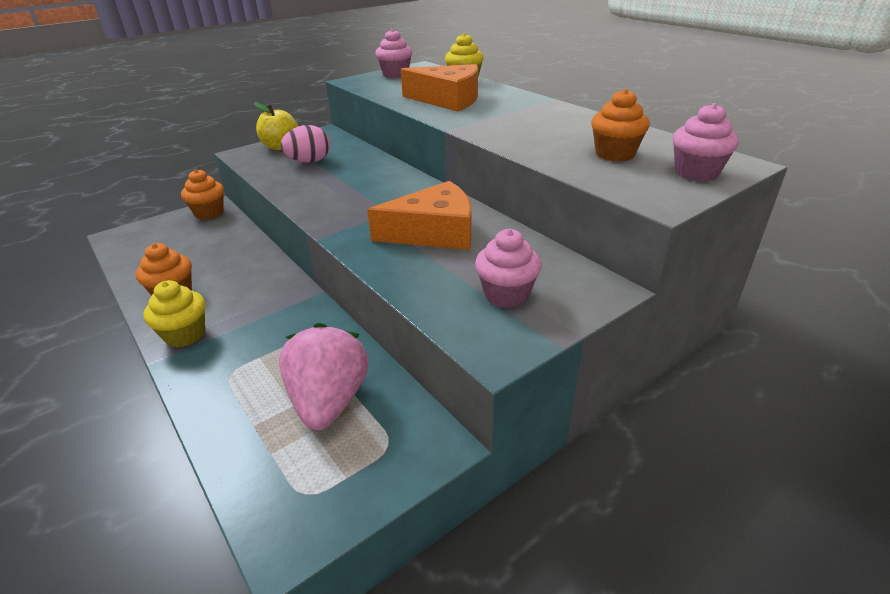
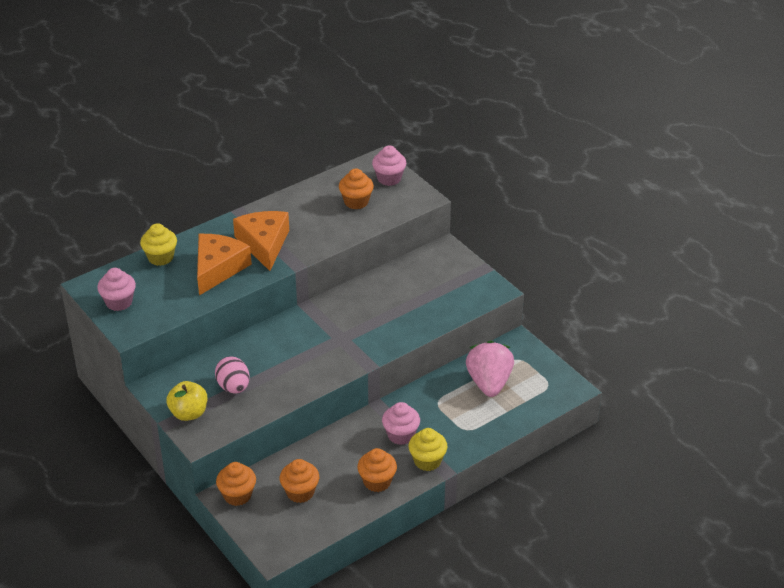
camera: 90 degrees left, 5 degrees up
(190, 245) = (300, 492): none -> orange cupcake
(329, 401) = (489, 383): pink strawberry -> pink strawberry turned 90 degrees clockwise
(434, 232) = (376, 310): orange cheese -> orange cheese (264, 244)
(506, 294) = (449, 283): pink cupcake -> pink cupcake (401, 435)

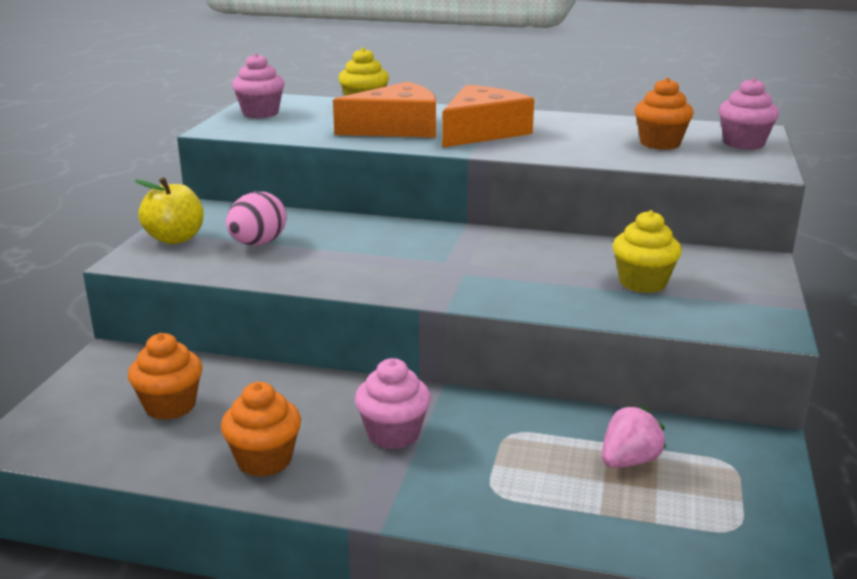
camera: 50 degrees right, 15 degrees down
(237, 495) = (117, 364): orange cupcake -> none
(427, 461) = (369, 486): yellow cupcake -> yellow cupcake (643, 283)
(489, 383) = (629, 461): pink strawberry -> pink strawberry, size x0.58

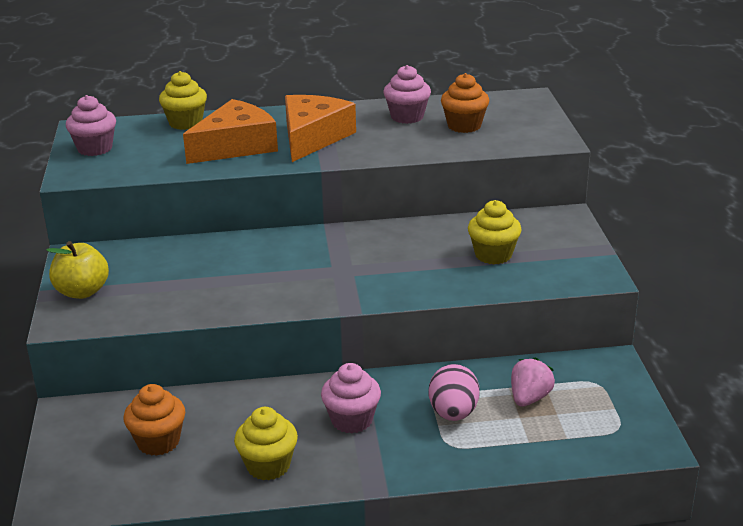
camera: 20 degrees left, 5 degrees up
(258, 243) = (161, 281): pink egg -> pink egg (453, 413)
(264, 460) = (268, 466): orange cupcake -> yellow cupcake
(743, 143) = (527, 114): pink cupcake -> pink cupcake (407, 117)

